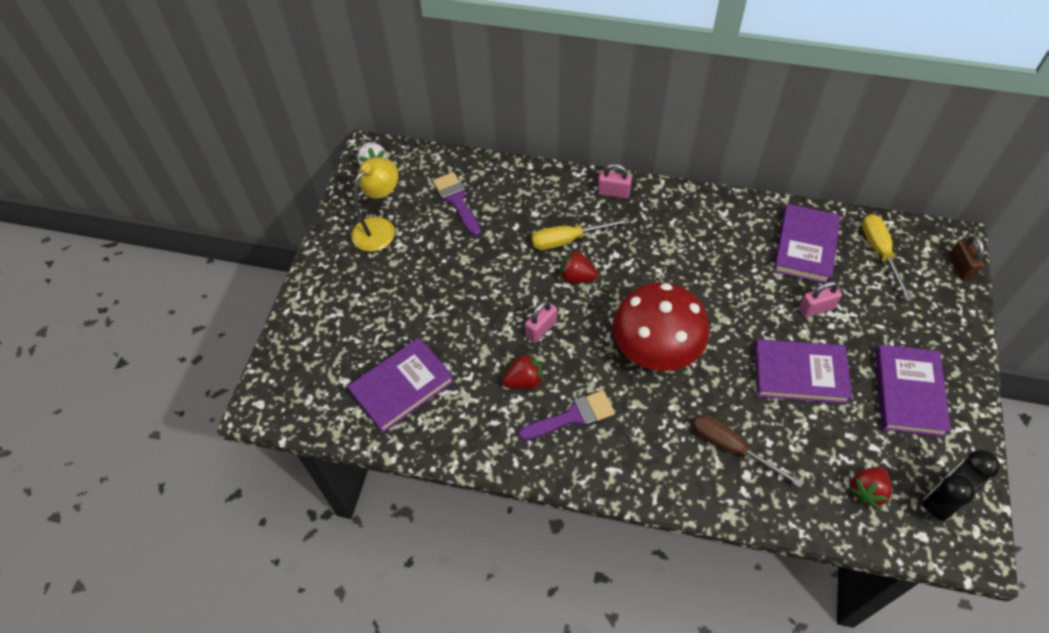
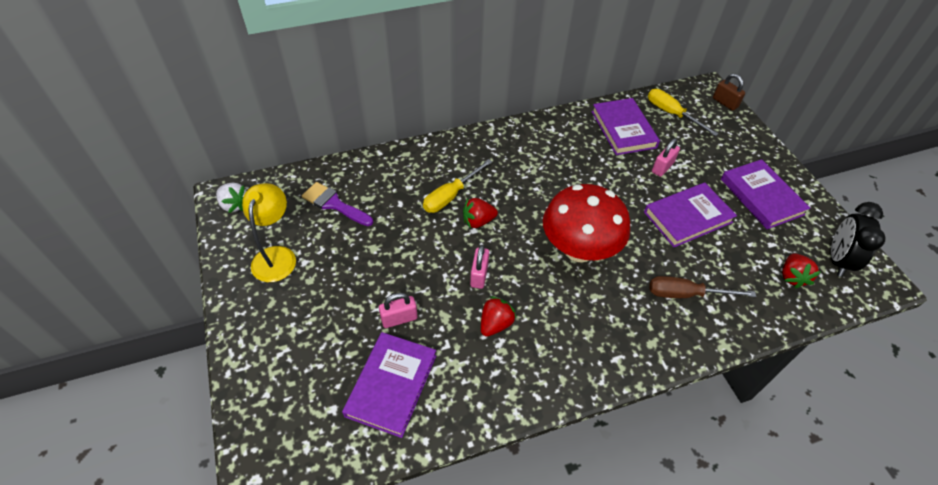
camera: 35 degrees left, 5 degrees down
(572, 417) = (555, 333): purple brush -> none
(613, 192) = (460, 146): pink padlock -> pink padlock (399, 319)

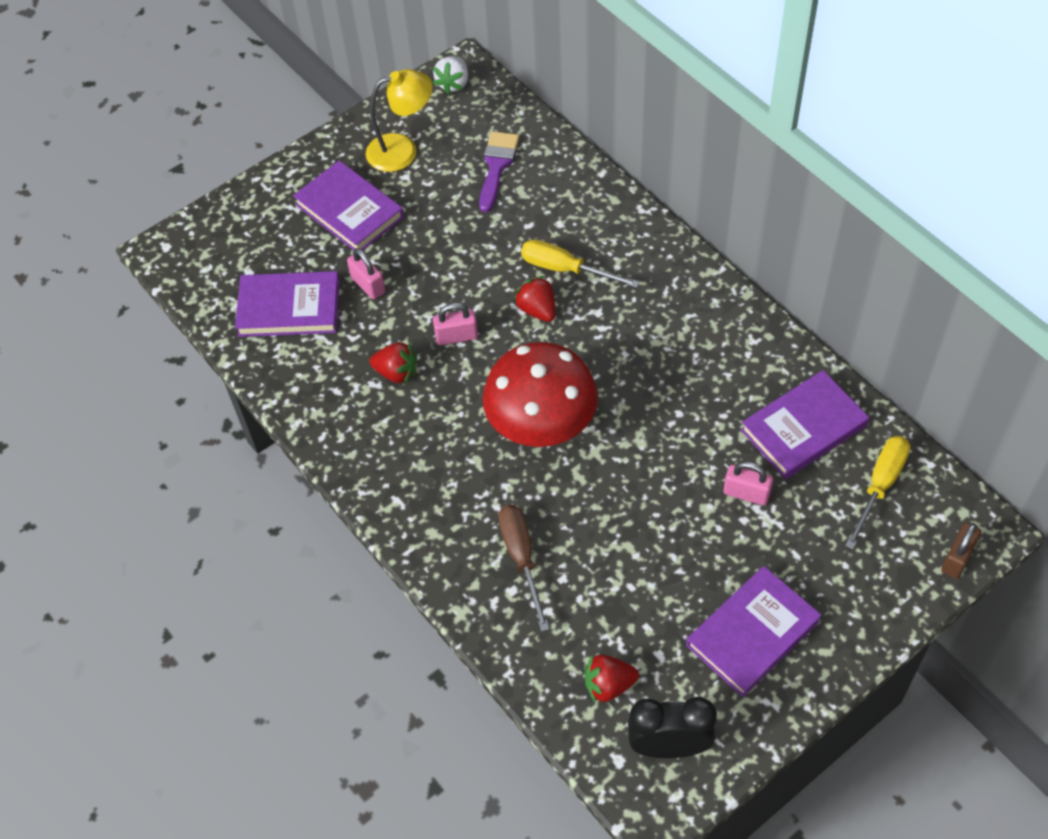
camera: 75 degrees right, 5 degrees up
(687, 217) = (660, 541): purple book -> purple book (349, 211)

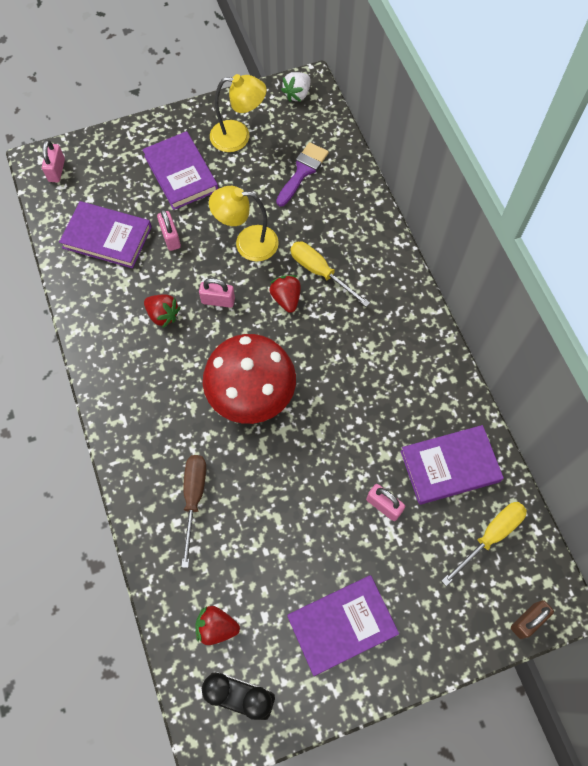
camera: 15 degrees right, 10 degrees up
(192, 252) = (56, 170): none -> pink padlock
(464, 263) = (247, 243): none -> yellow lamp

